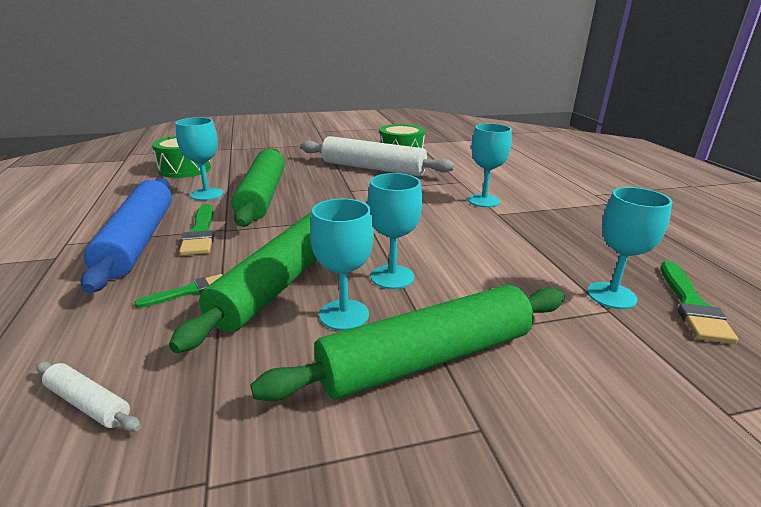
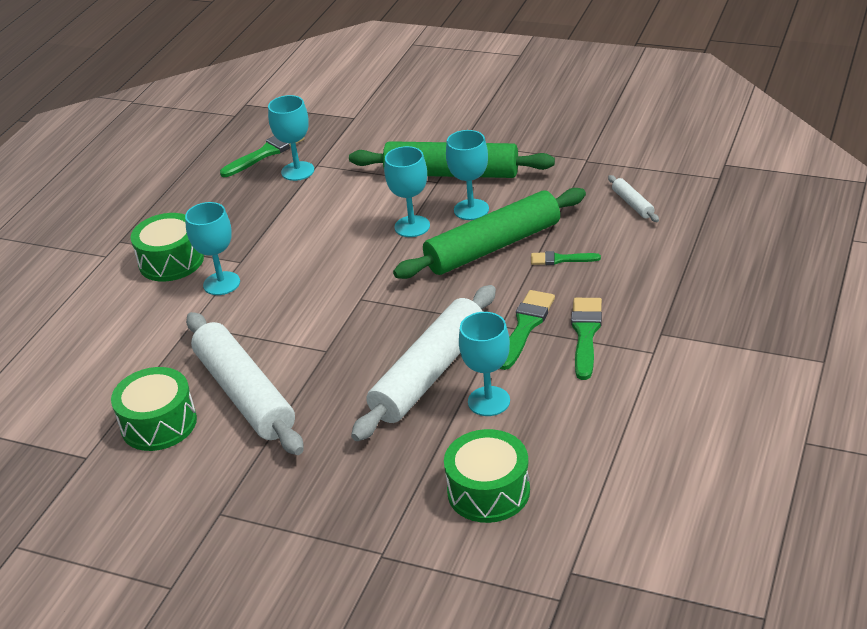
camera: 140 degrees left, 10 degrees up
(138, 240) = (585, 334): blue rolling pin -> green brush
(262, 196) = (429, 374): green rolling pin -> white rolling pin
(546, 202) = (171, 261): none -> green drum

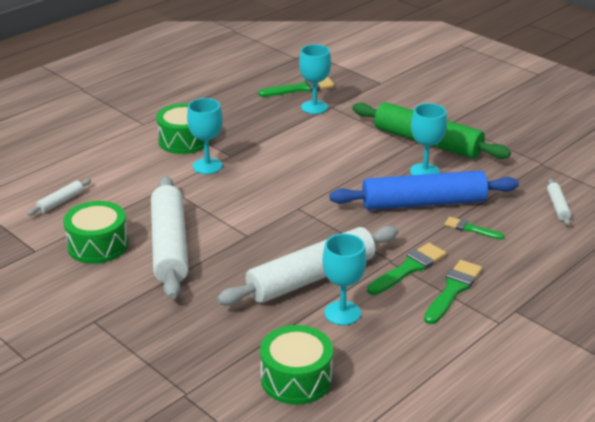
camera: 20 degrees right, 5 degrees down
(73, 387) = (60, 202): none -> white rolling pin
(412, 226) = (371, 170): turquoise goblet -> none
(493, 247) = (423, 203): green rolling pin -> blue rolling pin

